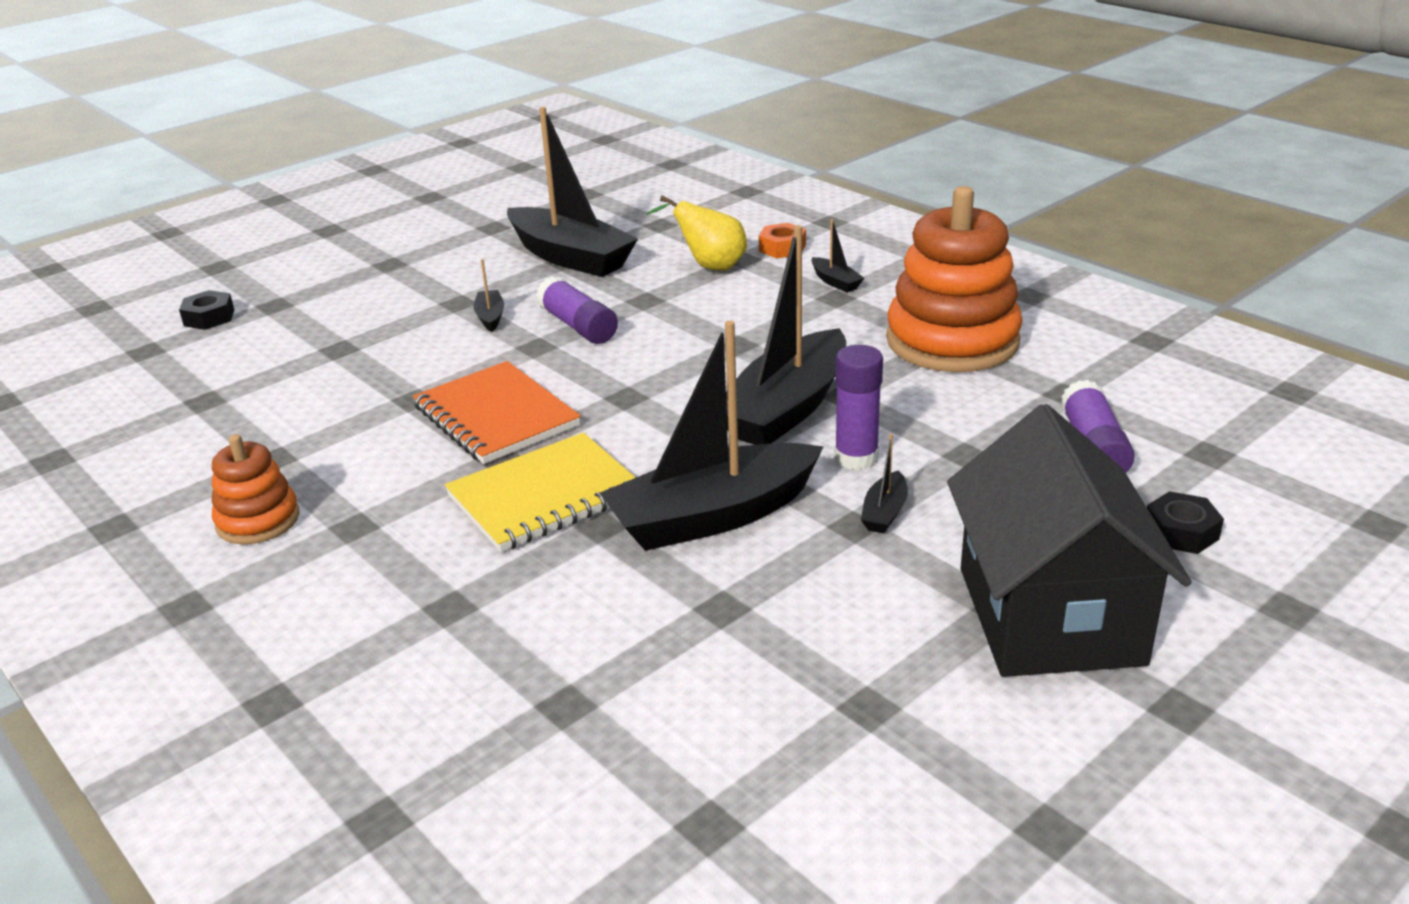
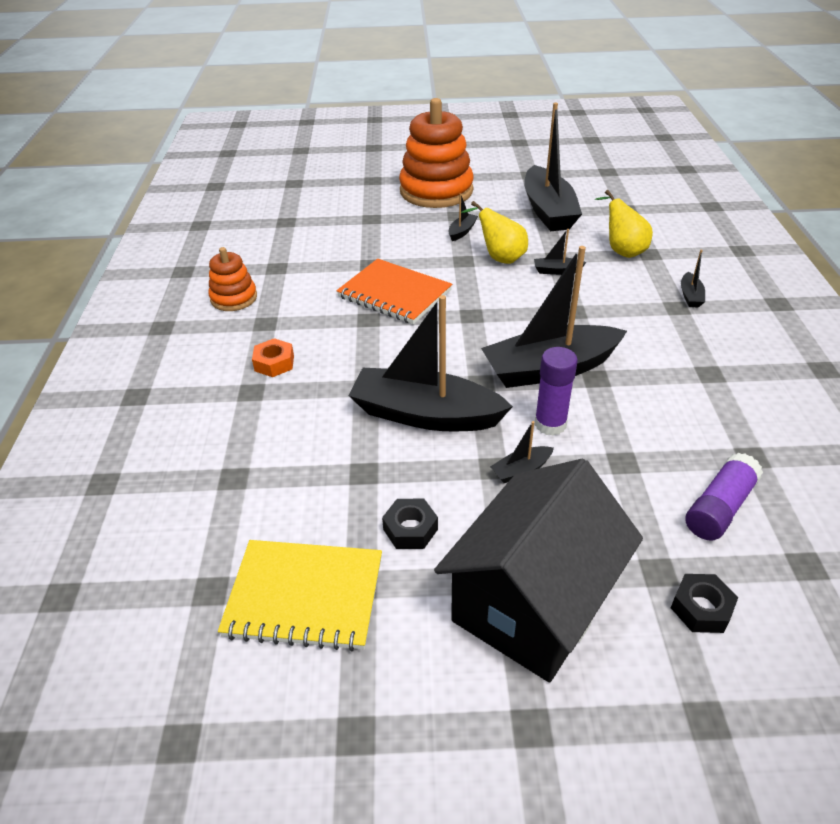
camera: 40 degrees right, 10 degrees up
(209, 317) = (338, 175): black nut -> black nut (410, 529)
(496, 416) = (394, 294): orange notebook -> orange notebook turned 60 degrees counterclockwise
(545, 496) = (361, 354): yellow notebook -> yellow notebook (304, 596)
(578, 326) = (499, 258): purple glue stick -> yellow pear
(664, 313) = (557, 271): none -> black boat
(782, 248) = (684, 257): orange nut -> orange nut (274, 363)
(952, 341) = (718, 376): orange stacking toy -> orange stacking toy (436, 191)

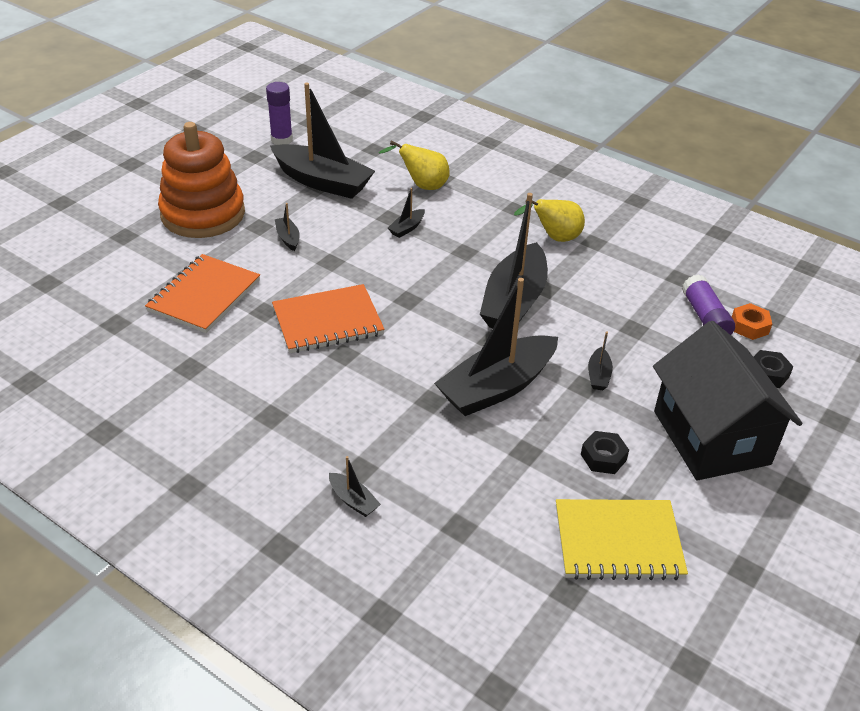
camera: 55 degrees left, 0 degrees up
(234, 298) = (204, 417): orange stacking toy -> none
(274, 363) = (338, 437): orange nut -> orange nut (749, 326)
(304, 596) = (618, 542): yellow notebook -> yellow notebook turned 45 degrees clockwise
(354, 235) = (204, 296): none -> orange notebook
(499, 258) = (352, 242): yellow pear -> yellow pear (554, 238)
(550, 424) = (569, 336): purple glue stick -> purple glue stick (281, 140)
(690, 296) = (511, 195): black boat -> black boat (353, 500)

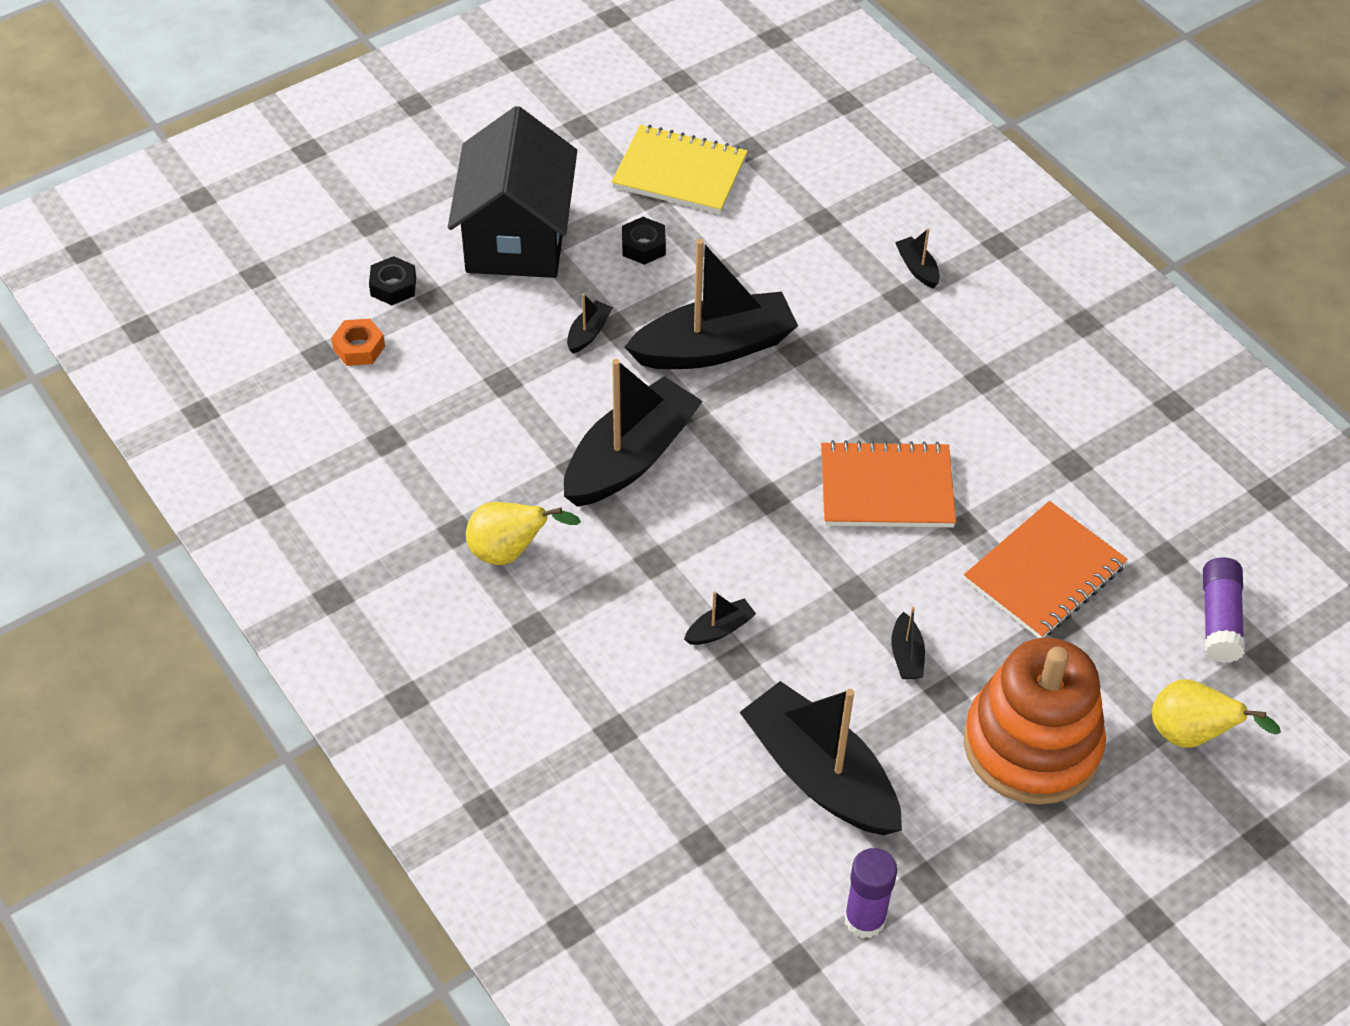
camera: 160 degrees left, 10 degrees up
(422, 186) = (656, 720): yellow pear -> yellow pear (1191, 735)
(705, 317) = (403, 373): purple glue stick -> purple glue stick (1219, 619)

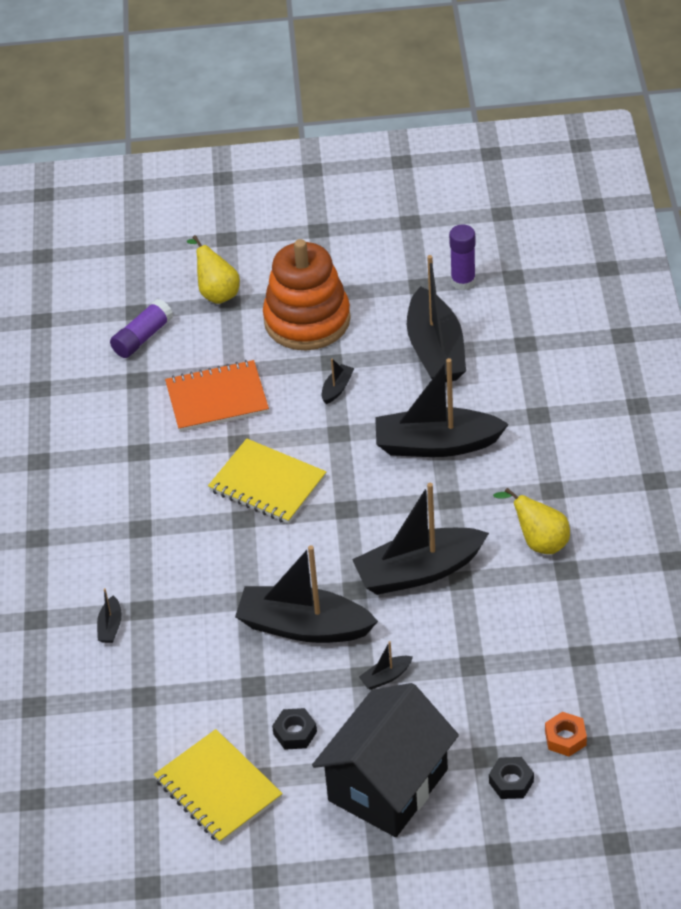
camera: 145 degrees left, 5 degrees down
(719, 629) = (437, 444): black boat -> black boat, size x2.45
(886, 488) = (267, 484): orange notebook -> yellow notebook

